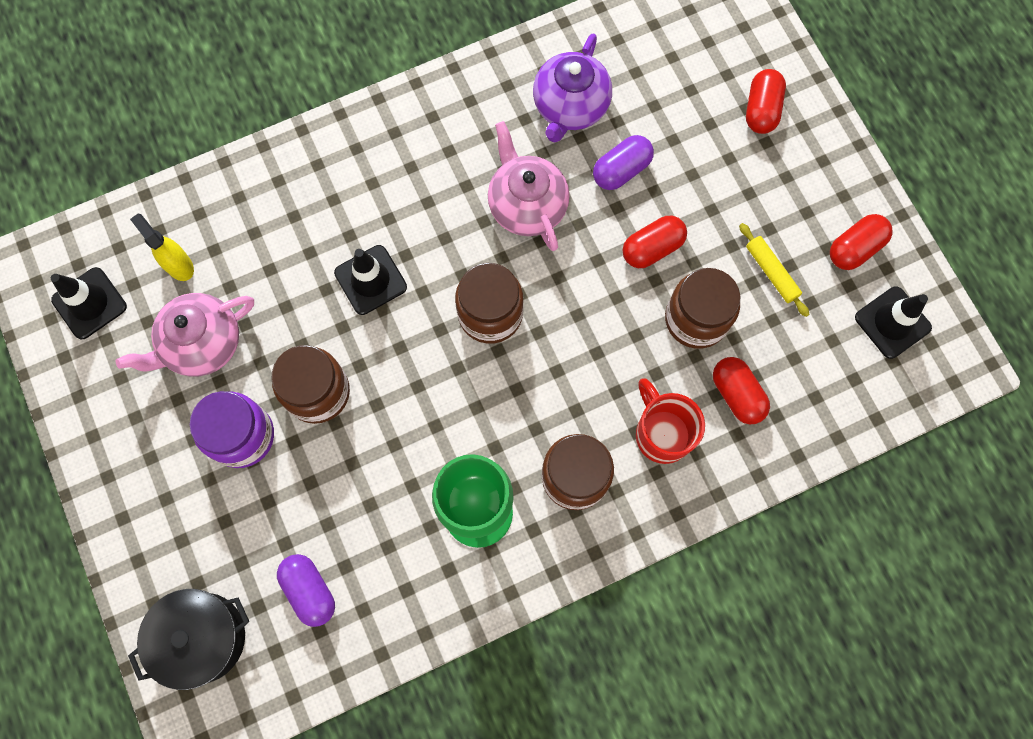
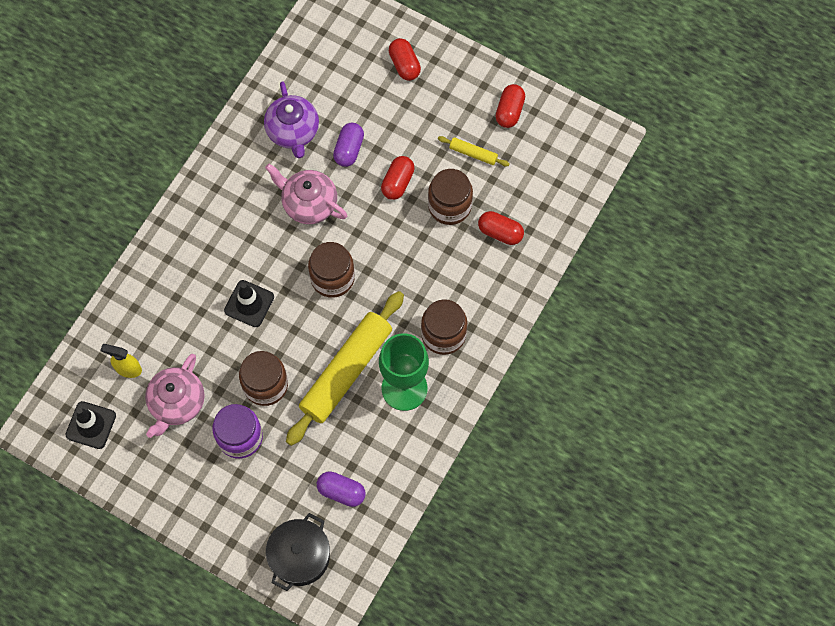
camera: 35 degrees left, 5 degrees down
(424, 442) = (346, 371): none -> yellow rolling pin
(661, 433) = (474, 280): red mug -> none
(892, 322) = (557, 139): black traffic cone -> none

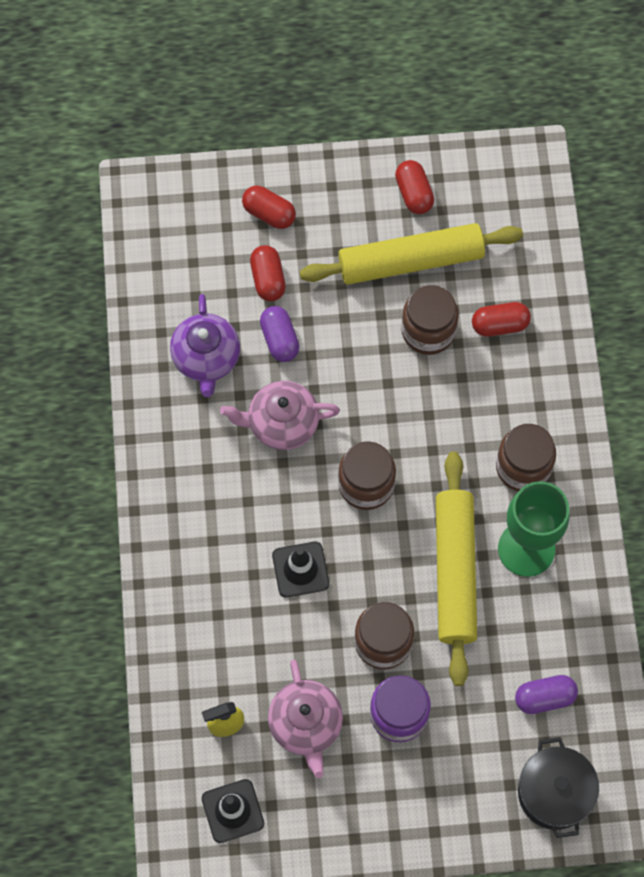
camera: 35 degrees left, 0 degrees up
(293, 132) = (206, 358): purple teapot -> purple teapot turned 45 degrees clockwise
(397, 182) = (356, 341): red capsule -> red capsule (268, 279)
(473, 154) = (410, 261): yellow rolling pin -> yellow rolling pin, size x2.36

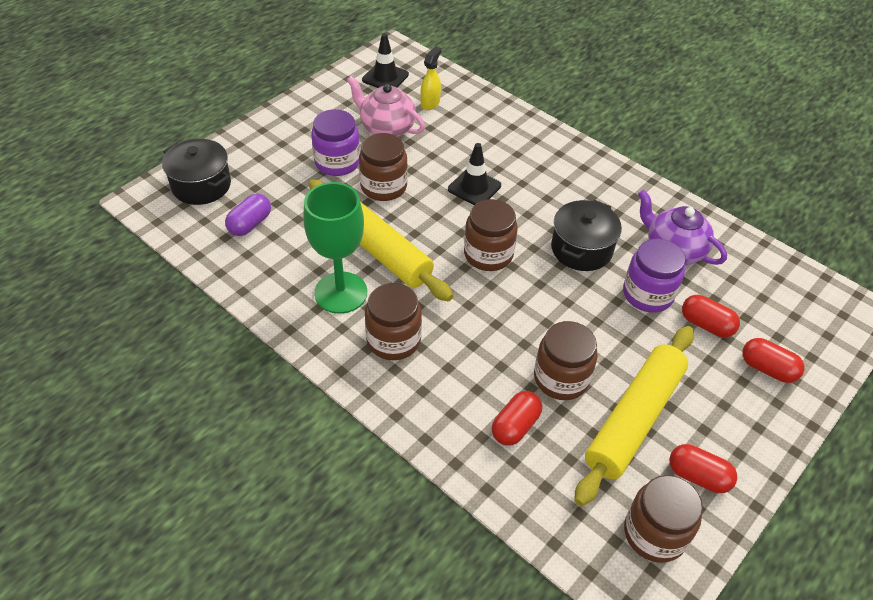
camera: 135 degrees right, 20 degrees down
(269, 213) = (767, 369): red capsule -> red capsule turned 45 degrees clockwise
(279, 339) = (647, 294): purple capsule -> purple jar
(281, 423) = (581, 249): pink teapot -> black pot
(484, 188) = (654, 533): none -> brown jar

